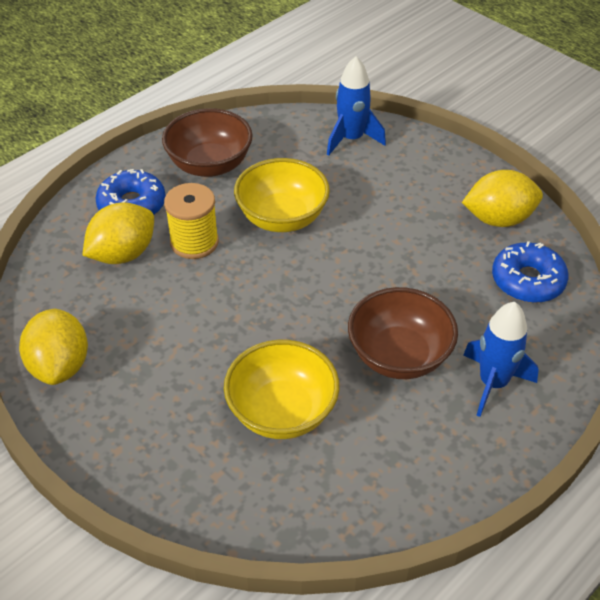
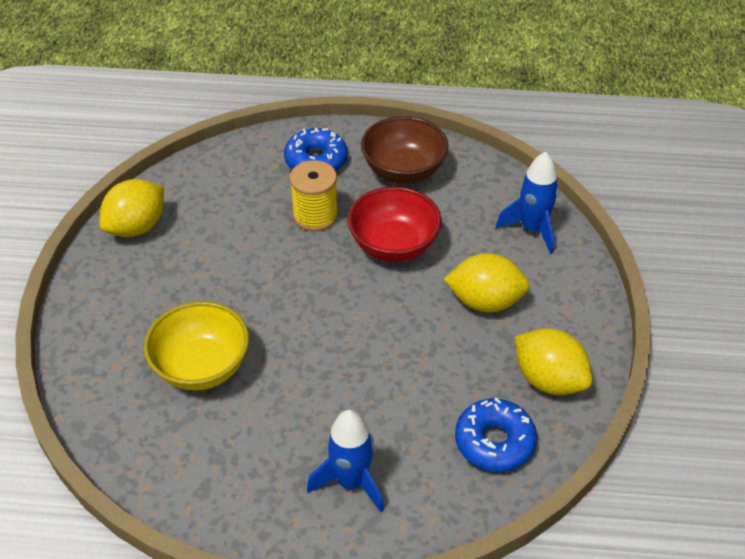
camera: 50 degrees right, 0 degrees up
(123, 254) = (265, 188): yellow lemon -> yellow lemon (485, 301)
(282, 218) = (393, 245): yellow bowl -> red bowl
(399, 356) = (321, 403): brown bowl -> none

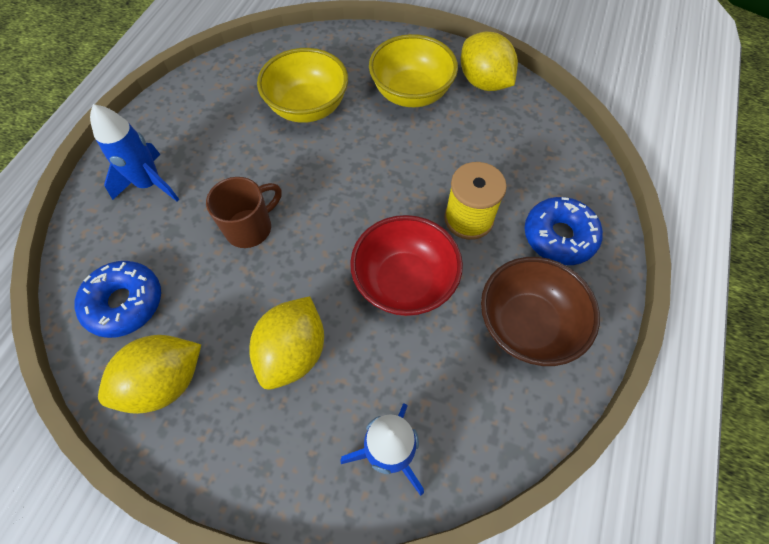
camera: 105 degrees right, 15 degrees up
(163, 281) = (411, 93): none -> yellow bowl
(377, 369) = (250, 228): none -> brown mug

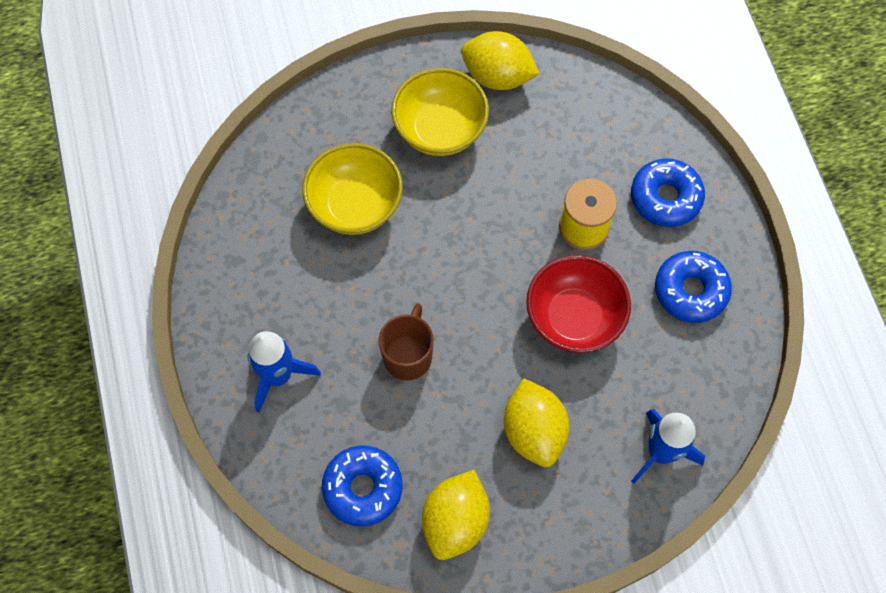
camera: 35 degrees left, 5 degrees up
(527, 325) = (690, 291): brown bowl -> blue donut

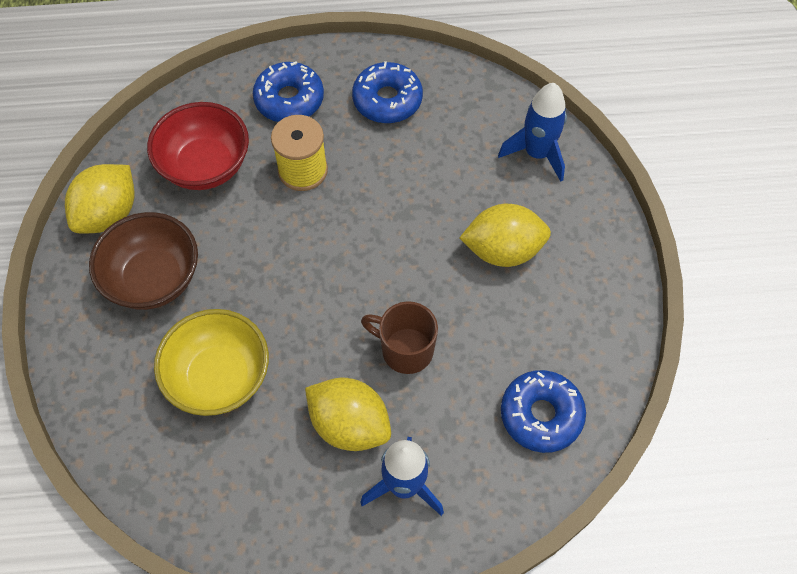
camera: 80 degrees left, 5 degrees down
(440, 130) = (154, 279): yellow bowl -> brown bowl
(455, 521) = (583, 333): yellow lemon -> yellow lemon (349, 424)
(574, 318) = (394, 196): red bowl -> red bowl (205, 166)

